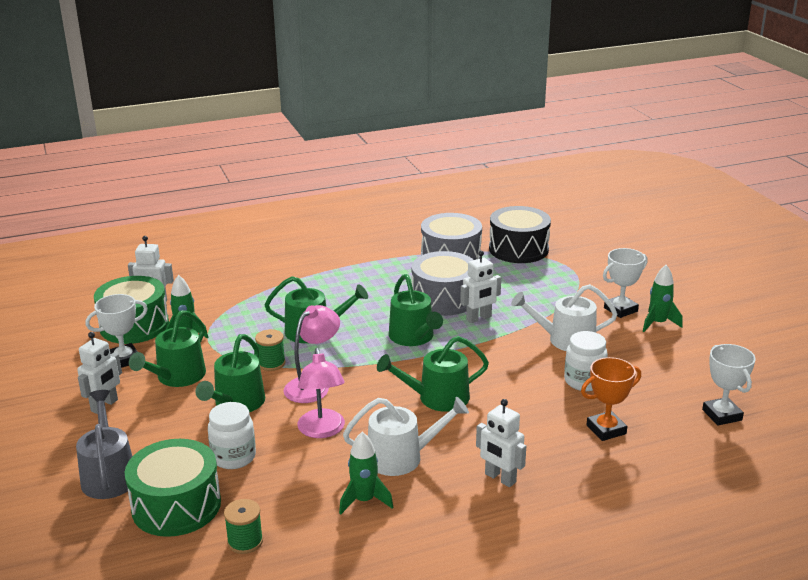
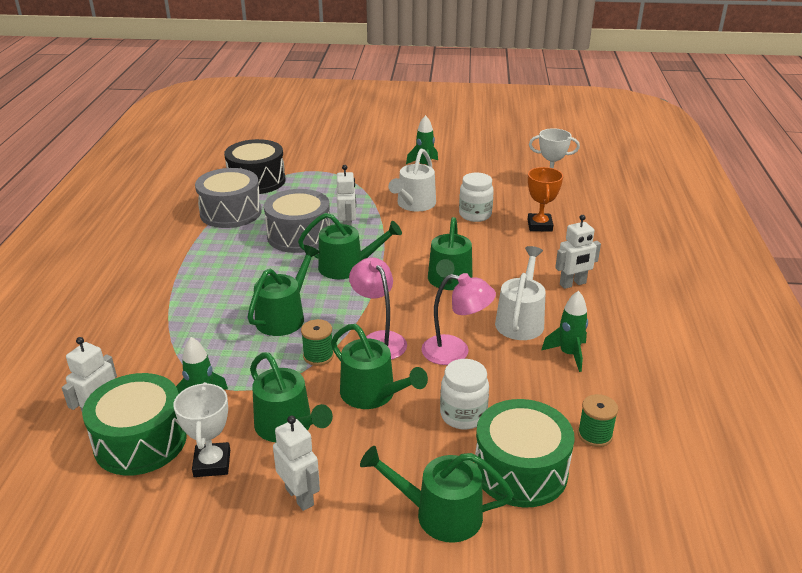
camera: 65 degrees left, 5 degrees up
(109, 475) = (440, 514): grey watering can -> green watering can
(620, 309) = (393, 172): white trophy -> none

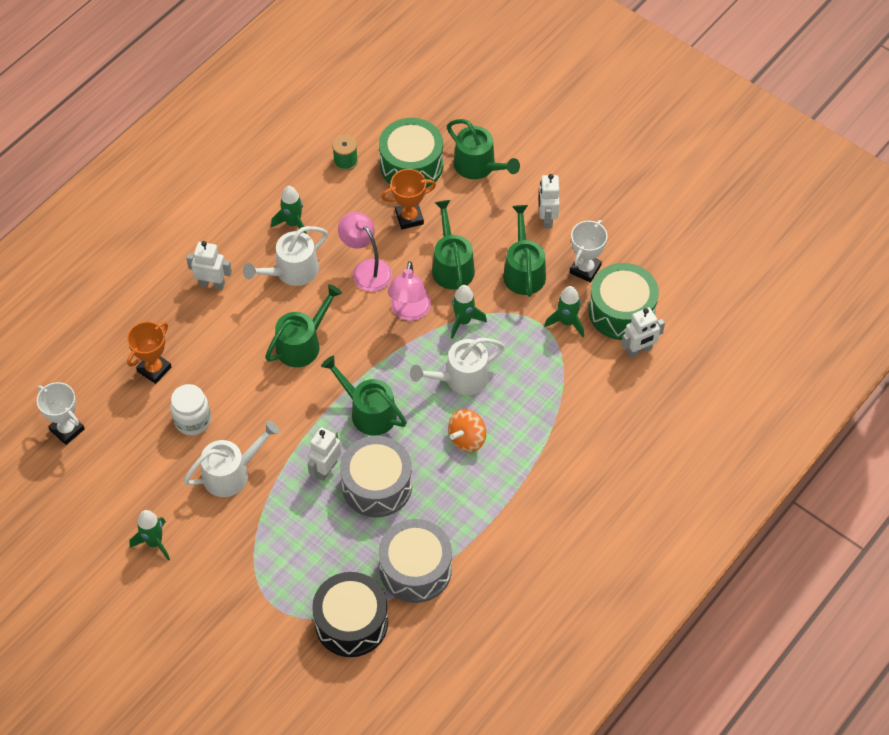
camera: 145 degrees left, 25 degrees up
(245, 284) = (467, 439): none -> orange spinning top
(284, 317) = (461, 378): green watering can -> white watering can
(318, 356) = (463, 321): green spool -> green rocket
(463, 415) = (409, 217): white jar -> orange trophy

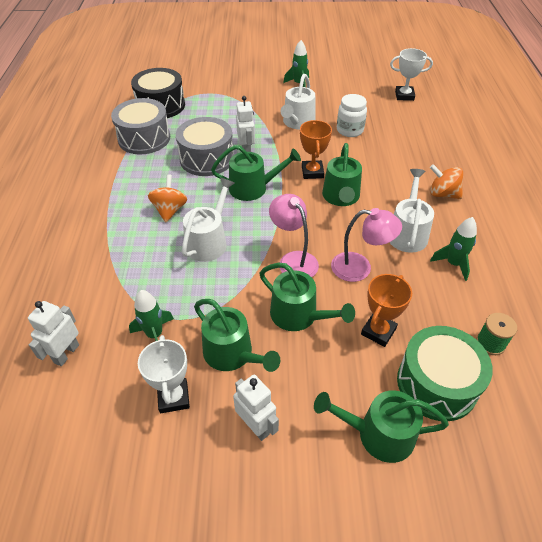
camera: 140 degrees right, 10 degrees down
(154, 369) = (404, 138): orange trophy -> orange trophy (312, 172)
(212, 284) = (442, 194): white robot -> orange spinning top
(463, 321) = (245, 279): green rocket -> none
(621, 311) = (106, 379): green drum -> none

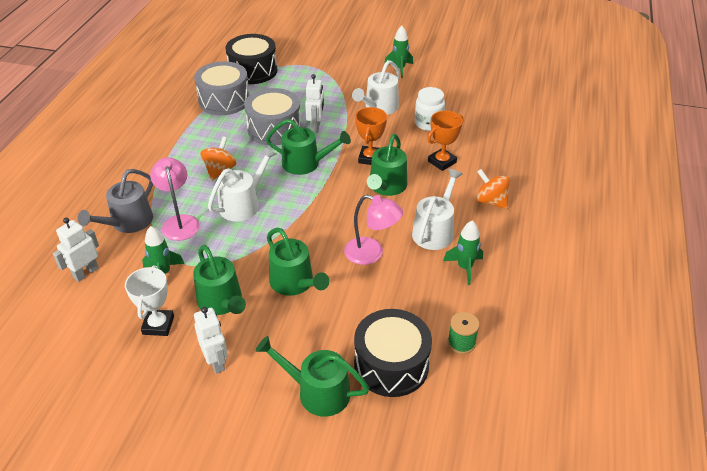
camera: 15 degrees right, 5 degrees down
(93, 285) = (128, 222): none -> grey watering can
(293, 260) = (313, 235): pink lamp -> pink lamp (179, 222)
(378, 331) = (360, 311): orange trophy -> orange trophy (442, 162)
(404, 96) = (505, 97): white trophy -> none
(437, 384) = (391, 365): green drum -> black drum

